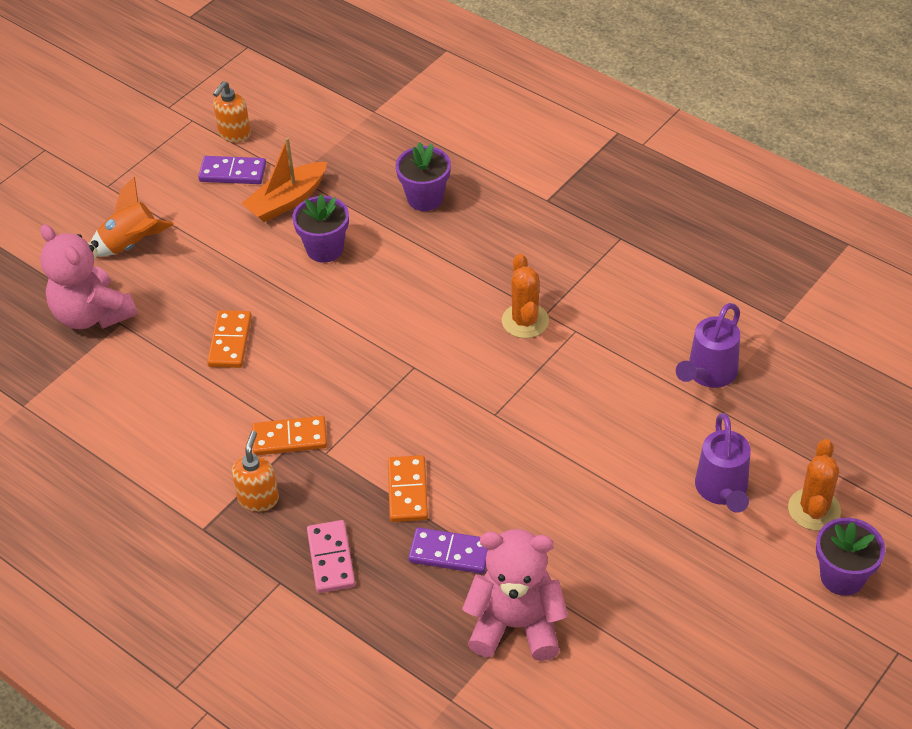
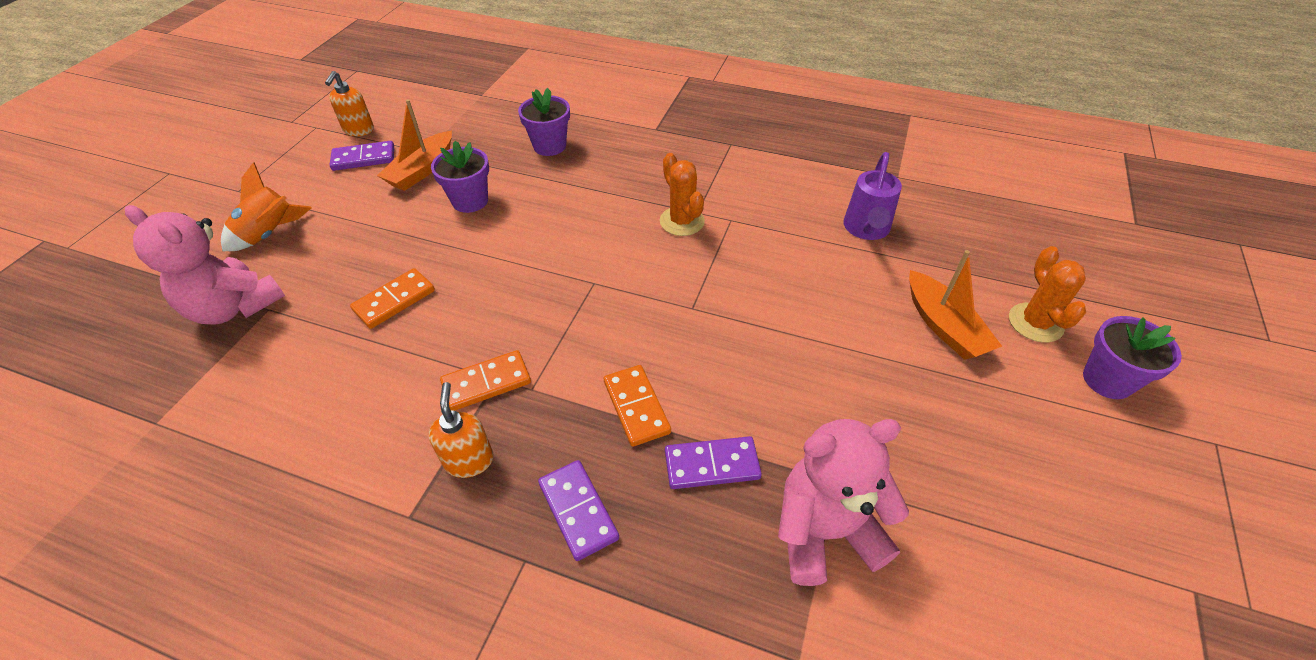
camera: 20 degrees left, 0 degrees up
(230, 341) = (394, 300): orange domino -> orange domino turned 60 degrees clockwise
(331, 558) = (578, 511): pink domino -> purple domino
(722, 490) = (944, 326): purple watering can -> orange boat

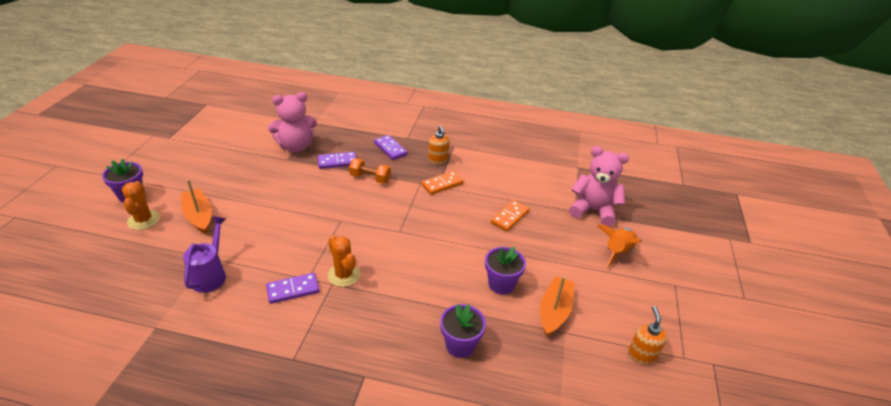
camera: 170 degrees right, 10 degrees down
(364, 158) = (610, 321): purple domino -> purple domino (293, 290)
(636, 407) = (370, 178): orange domino -> orange dumbbell

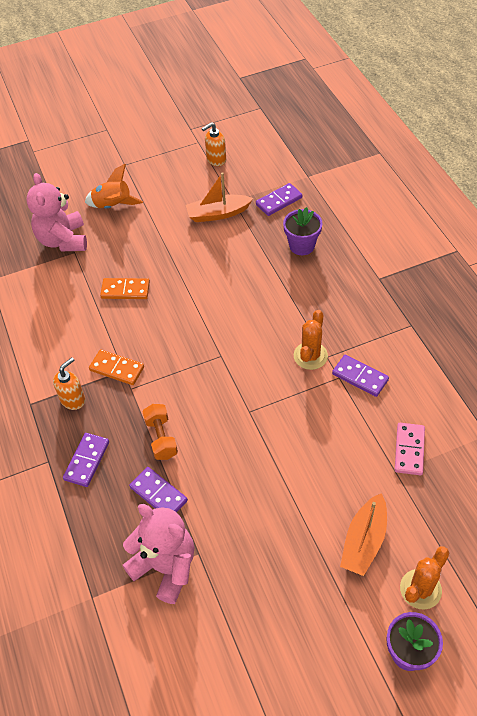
camera: 120 degrees left, 15 degrees up
(211, 275) = (409, 450): purple watering can -> pink domino
(501, 284) = (219, 254): purple flower pot -> none
(537, 367) = (279, 201): none -> purple domino

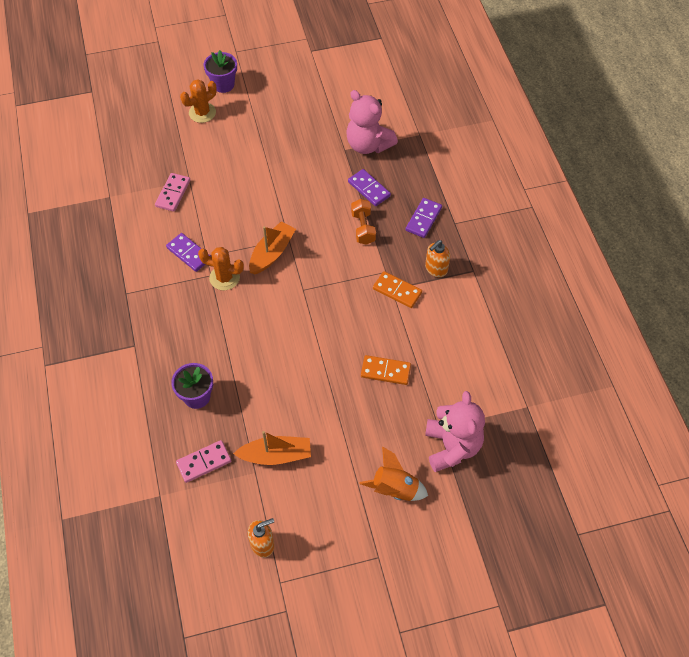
camera: 175 degrees left, 5 degrees up
(279, 201) = (204, 462): purple domino -> pink domino
(310, 356) = (224, 278): orange cactus -> orange cactus turned 75 degrees clockwise
(364, 541) = (229, 142): orange boat -> orange boat (272, 253)

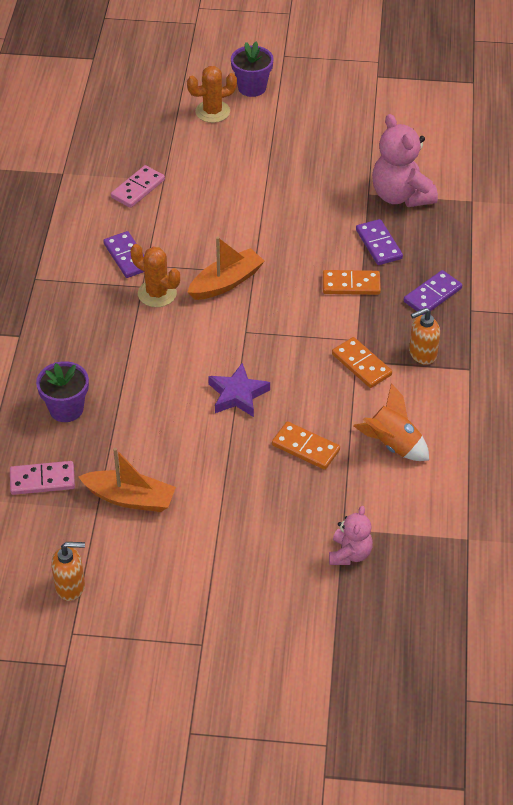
camera: 20 degrees right, 10 degrees down
(319, 343) = (237, 395): none -> purple star
(363, 228) = (351, 285): orange dumbbell -> orange domino
(395, 489) = (257, 577): orange rocket -> orange rocket (393, 444)
(452, 447) = (349, 554): pink teddy bear -> pink teddy bear, size x0.57

